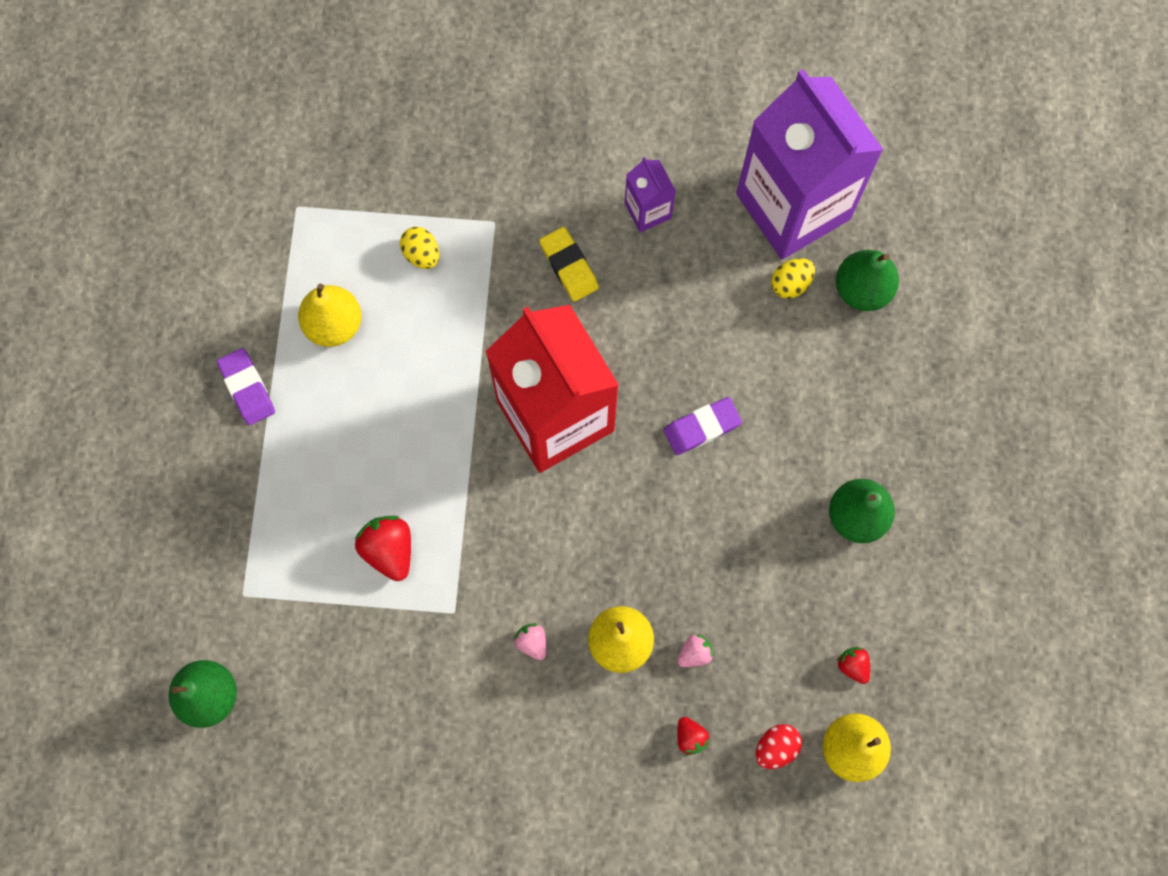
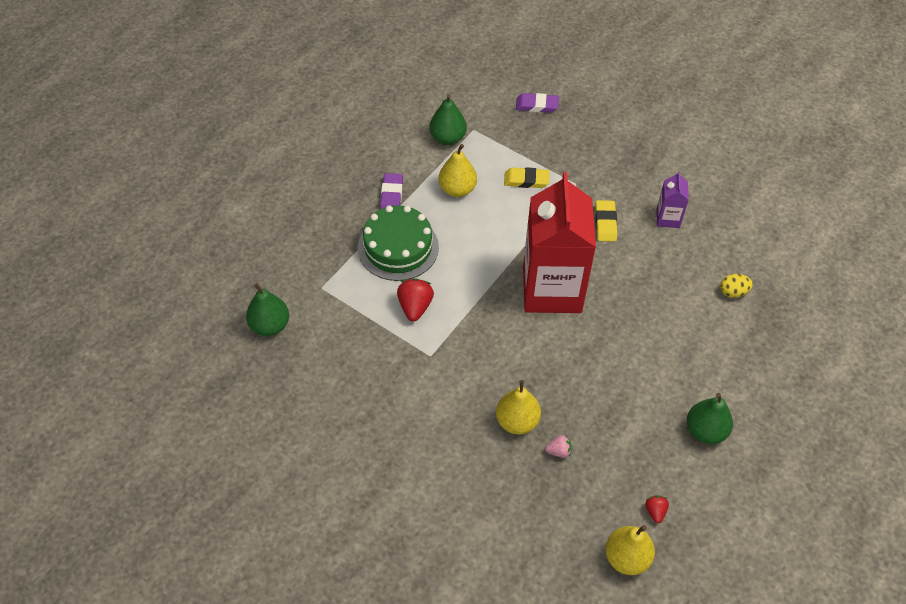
camera: 30 degrees right, 20 degrees down
(309, 469) = (398, 247): none -> green cake
(422, 254) = (526, 180): yellow egg -> yellow eraser
(532, 642) = (465, 394): pink strawberry -> none
(690, 737) = (528, 495): red strawberry -> none
(702, 427) = (635, 337): purple eraser -> purple eraser (537, 105)
(775, 747) = (578, 530): red egg -> none
(793, 206) = (757, 255): purple carton -> none
(862, 289) = (776, 316): green pear -> green pear (447, 138)

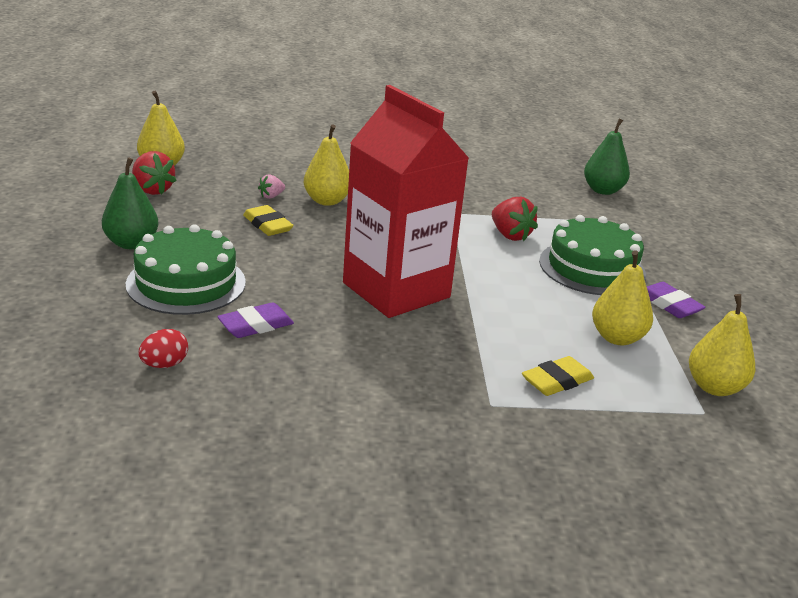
camera: 140 degrees right, 25 degrees down
(447, 138) = (714, 387): green pear -> yellow pear
(537, 105) = (682, 492): purple eraser -> purple eraser (256, 325)
(605, 223) = (403, 374): yellow eraser -> yellow eraser (267, 225)
(655, 511) = (152, 190): red strawberry -> red strawberry, size x1.78
(668, 218) = (322, 415): purple carton -> none
(686, 362) = (186, 283): none -> green cake
(733, 292) = (164, 364): yellow egg -> red egg

